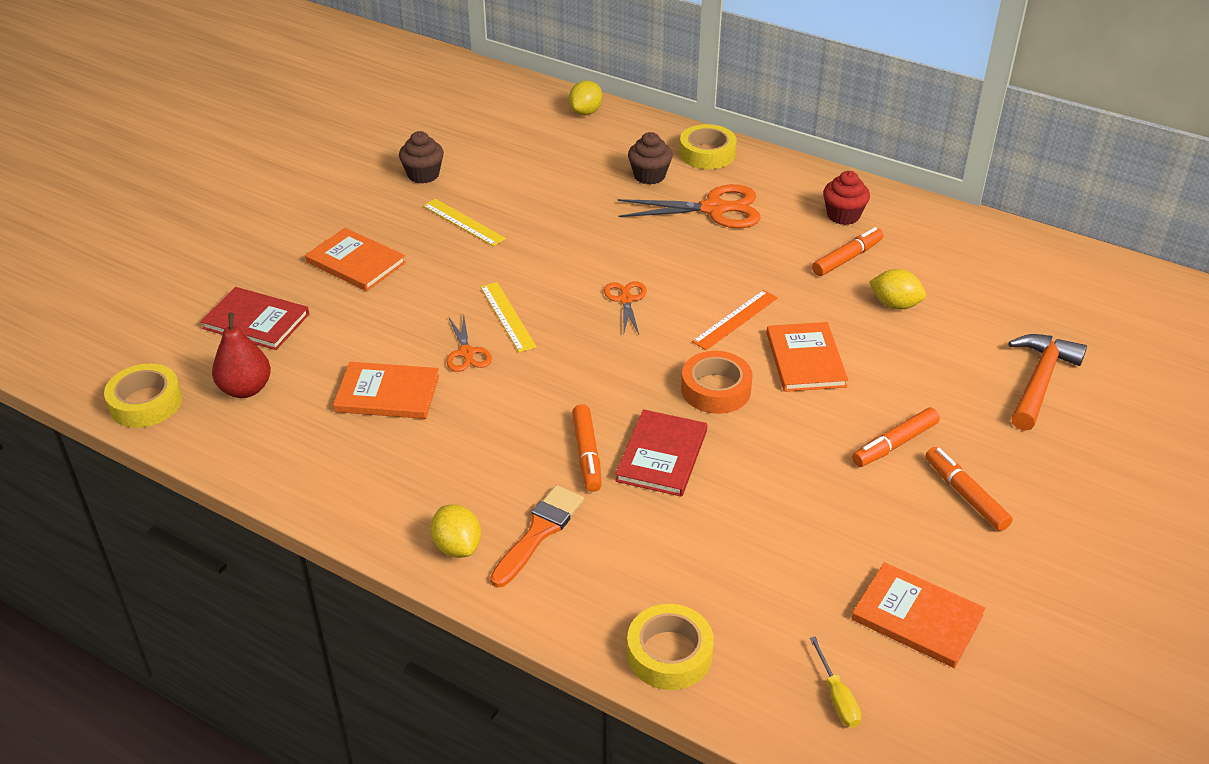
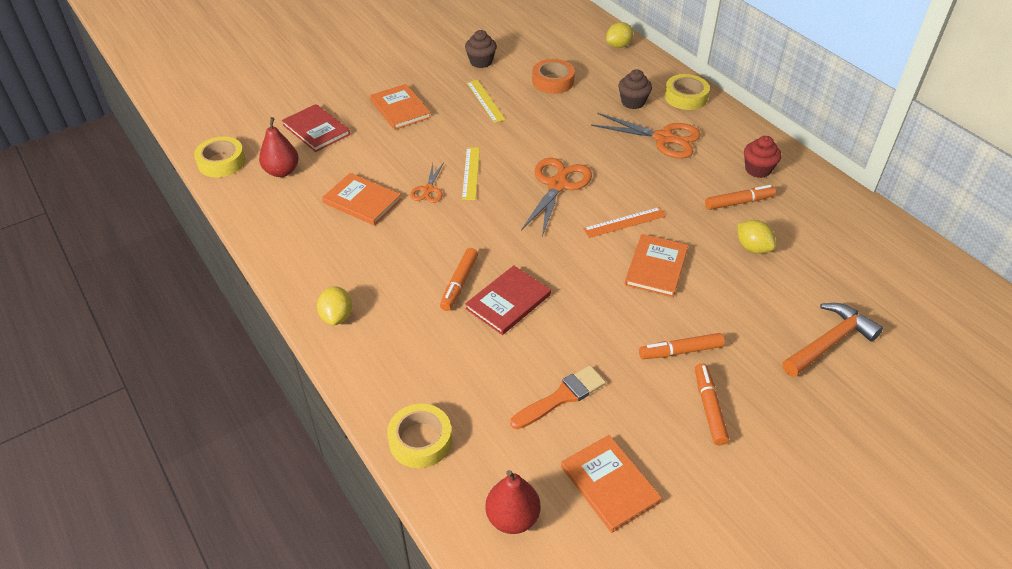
camera: 25 degrees right, 5 degrees up
(539, 532) = (393, 325): orange brush -> orange brush (562, 397)
(626, 300) = (557, 185): orange scissors -> orange scissors, size x1.83
(716, 389) = (577, 268): orange tape -> orange tape (553, 81)
(837, 697) = (512, 518): yellow screwdriver -> red pear

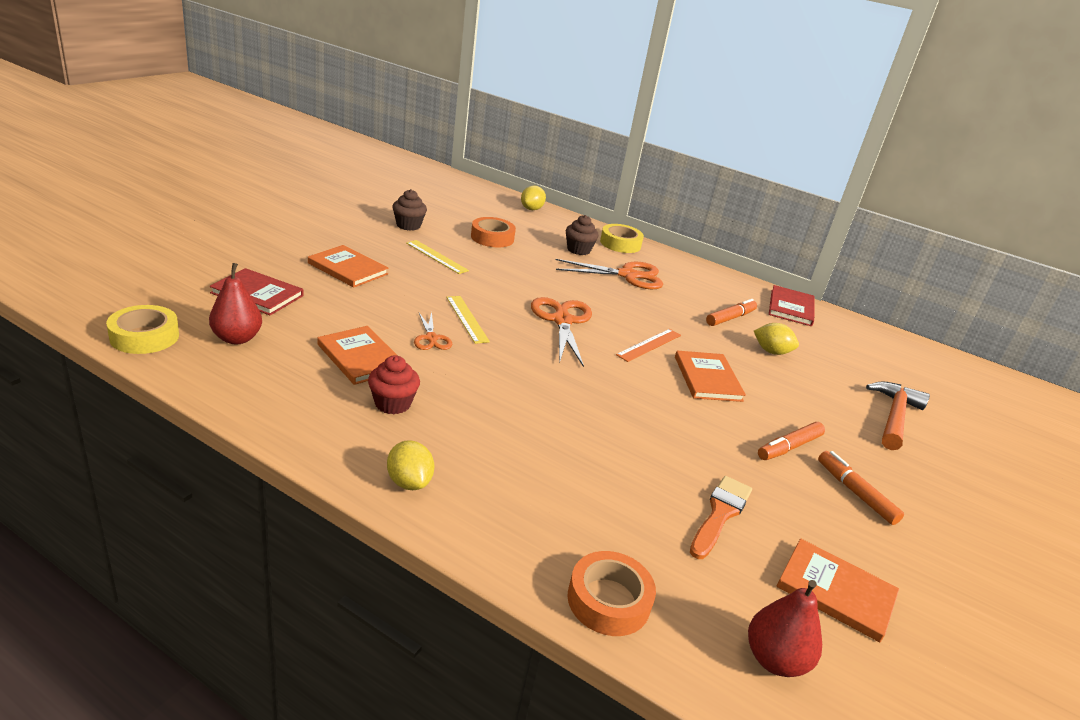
camera: 30 degrees left, 15 degrees down
(362, 201) = (360, 357): orange book -> orange book turned 45 degrees clockwise
(420, 440) = (608, 600): yellow tape -> orange tape
(459, 283) = (530, 423): orange marker -> none
(508, 302) = (595, 432): red book -> red book (791, 308)
(758, 169) = (723, 292): red cupcake -> red cupcake (392, 403)

